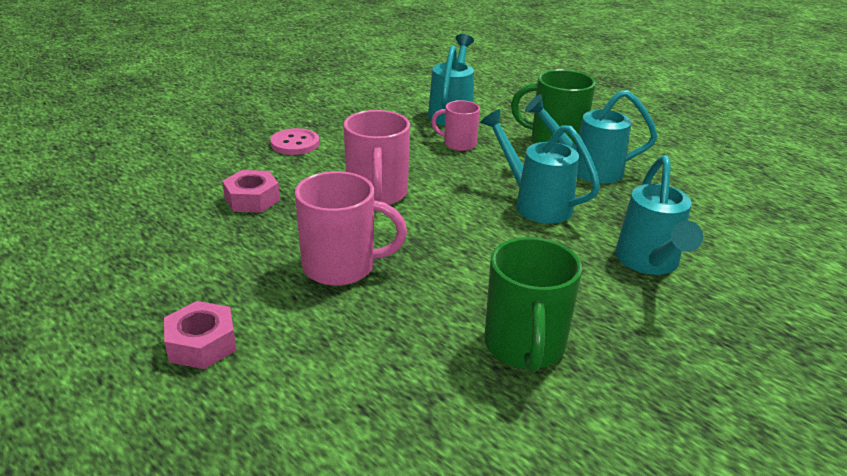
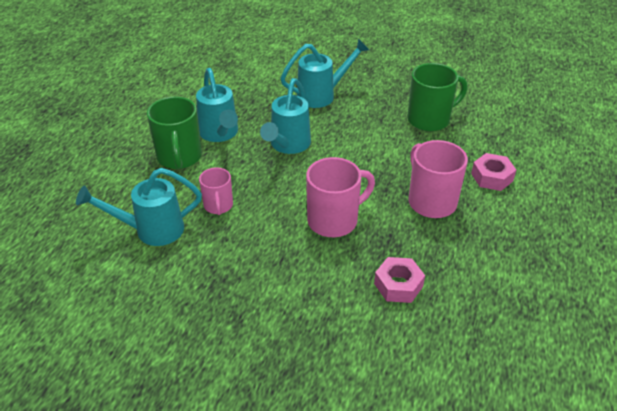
camera: 115 degrees left, 10 degrees up
(202, 344) = (543, 223): pink nut -> pink nut (492, 177)
(295, 143) = (288, 309): pink button -> none

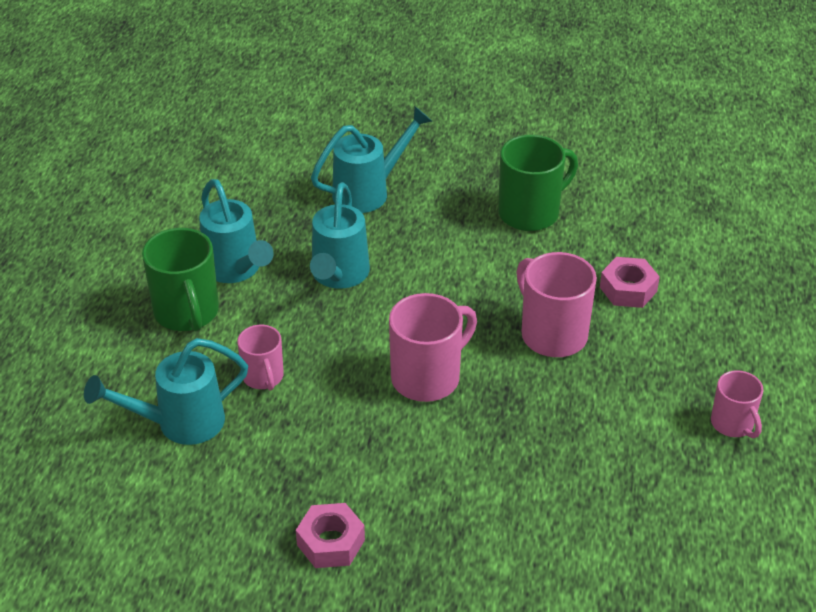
camera: 10 degrees left, 0 degrees up
(398, 285) = (529, 453): pink nut -> pink nut (330, 542)
(560, 284) = (733, 424): none -> pink mug

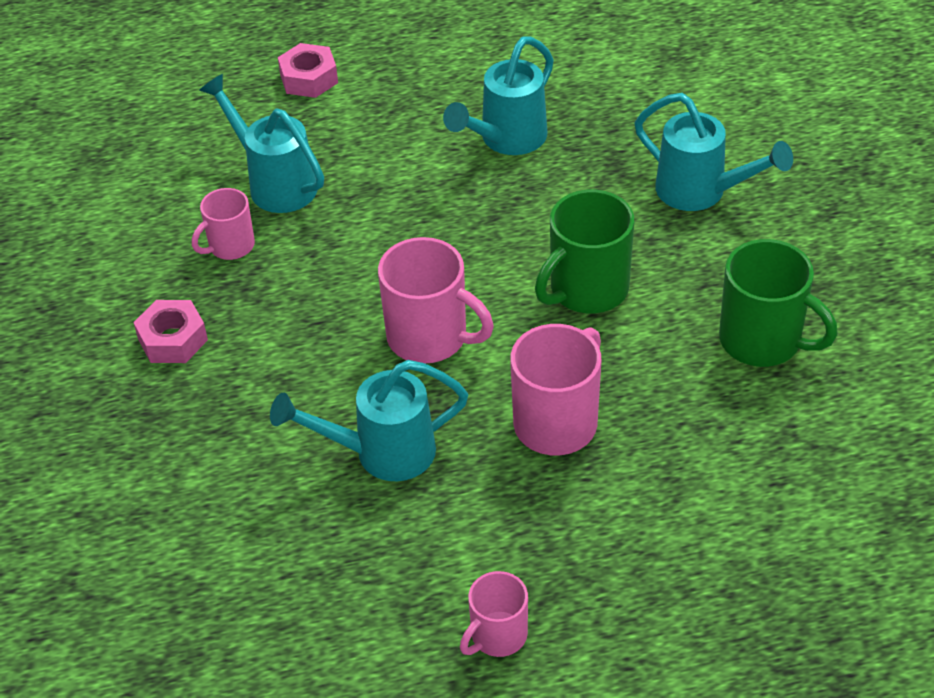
camera: 70 degrees right, 5 degrees up
(187, 313) = (424, 131): green mug -> green mug (587, 290)
(263, 377) = (364, 216): pink mug -> pink mug (230, 246)
(338, 277) = (544, 217): turquoise watering can -> turquoise watering can (381, 453)
(628, 289) = (680, 472): pink nut -> pink nut (309, 79)

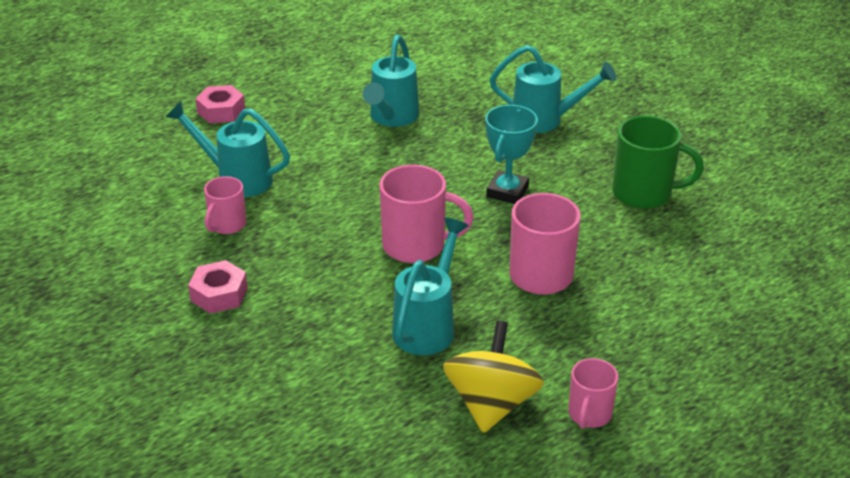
camera: 25 degrees left, 10 degrees down
(381, 453) = (428, 325): turquoise watering can -> turquoise watering can turned 150 degrees clockwise
(392, 583) = (491, 404): none -> yellow spinning top
(587, 290) = (507, 192): green mug -> turquoise trophy

